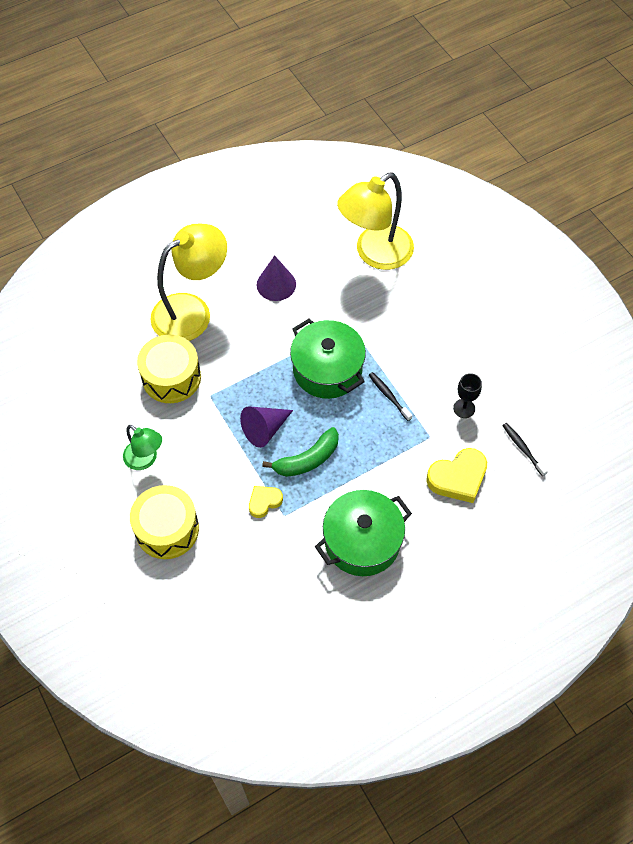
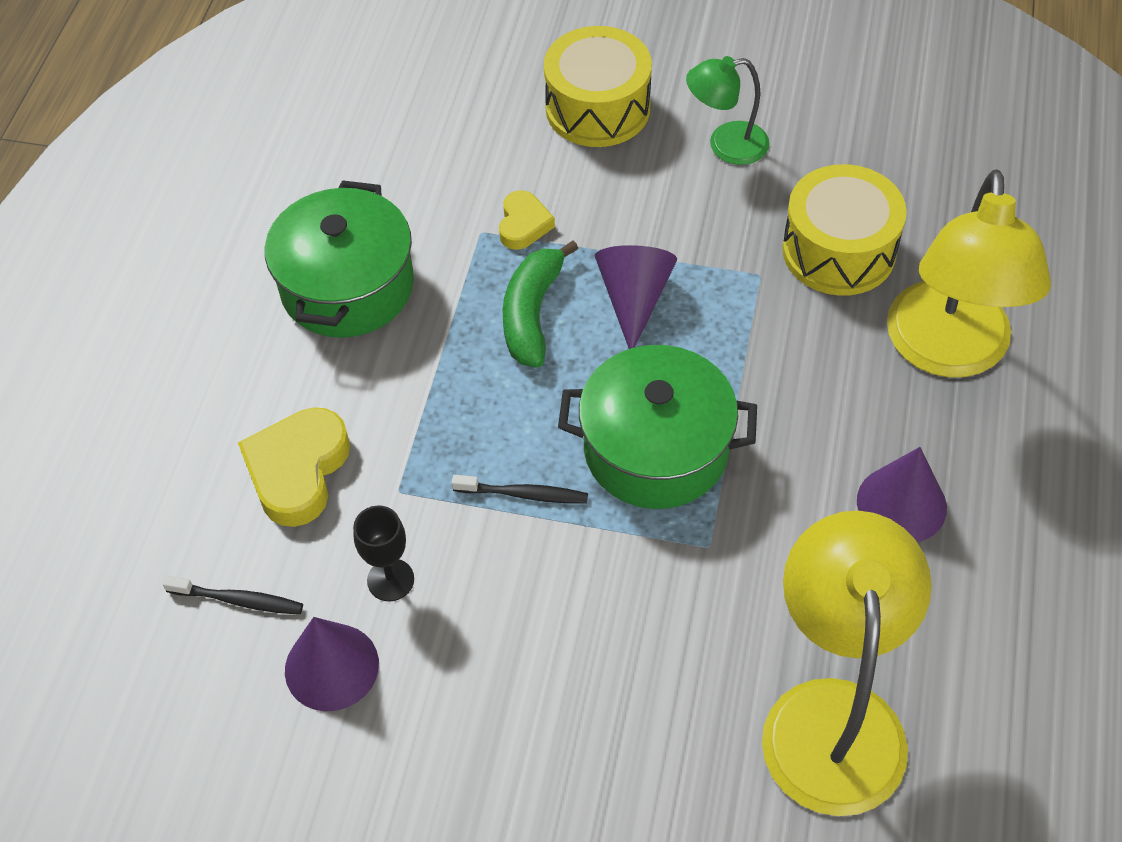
camera: 135 degrees right, 5 degrees down
(511, 398) = (331, 667): none -> purple cone

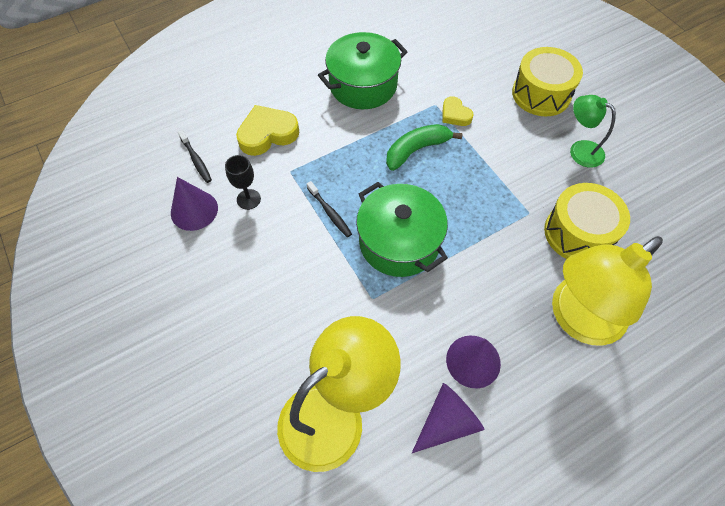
camera: 45 degrees right, 5 degrees up
(523, 224) = (455, 114): yellow heart -> yellow heart turned 90 degrees clockwise
(634, 299) = (463, 178): purple cone -> purple cone (447, 422)

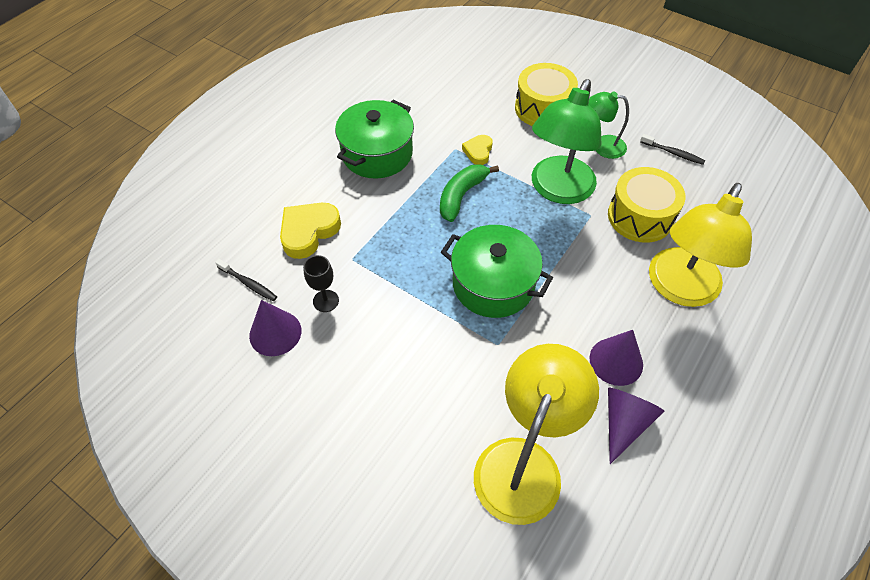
camera: 25 degrees left, 5 degrees down
(329, 212) = (413, 282): black toothbrush -> black toothbrush (673, 153)
(455, 114) = (478, 152): yellow heart -> yellow heart turned 75 degrees clockwise
(510, 177) = (558, 190): none -> green lamp

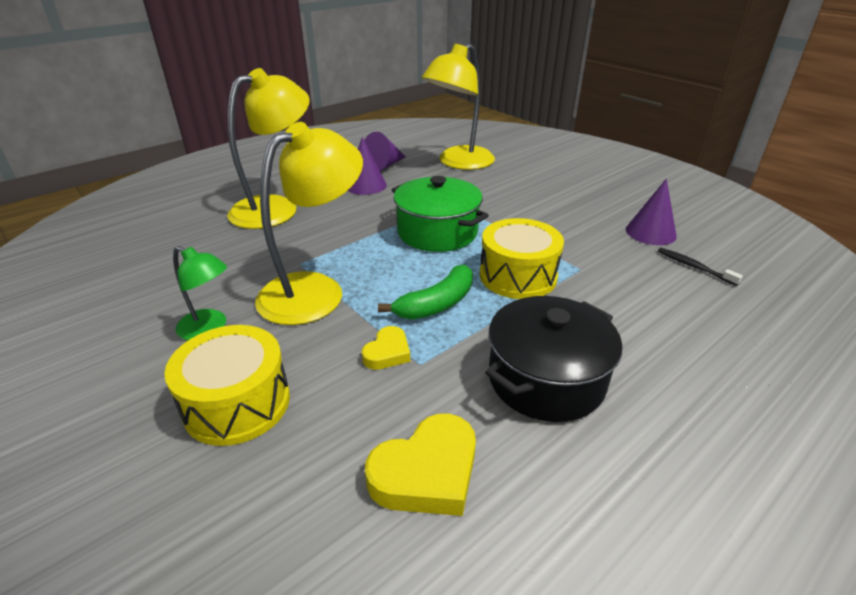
camera: 165 degrees left, 20 degrees down
(308, 232) = (637, 299): yellow heart -> yellow heart (426, 472)
(326, 301) = (605, 244): black goblet -> none
(377, 153) = (546, 379): green pot -> black pot
(558, 190) = (315, 290): green lamp -> yellow lamp
(640, 217) = (250, 254): yellow drum -> yellow drum (518, 276)
(673, 153) = (133, 304): black toothbrush -> none

